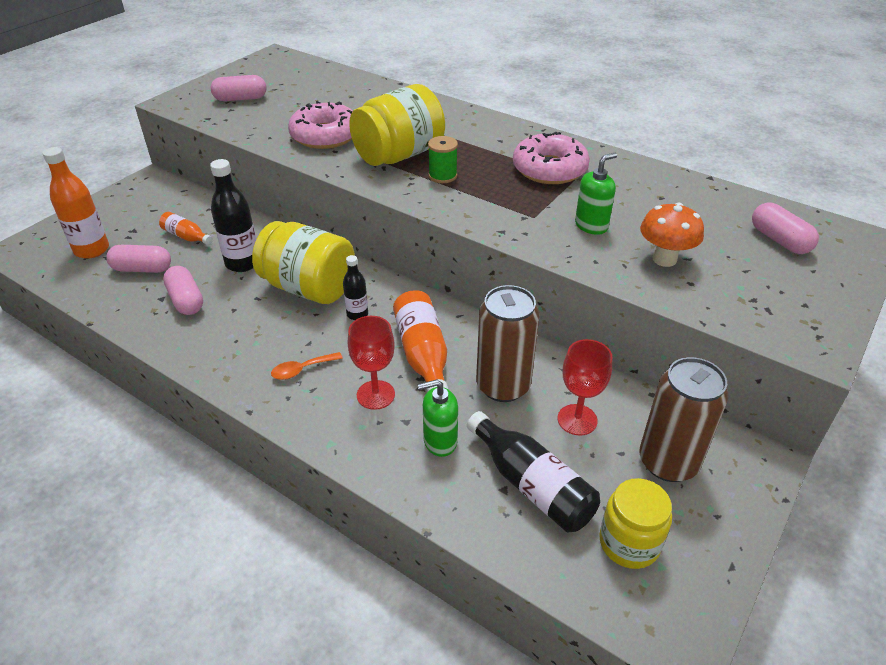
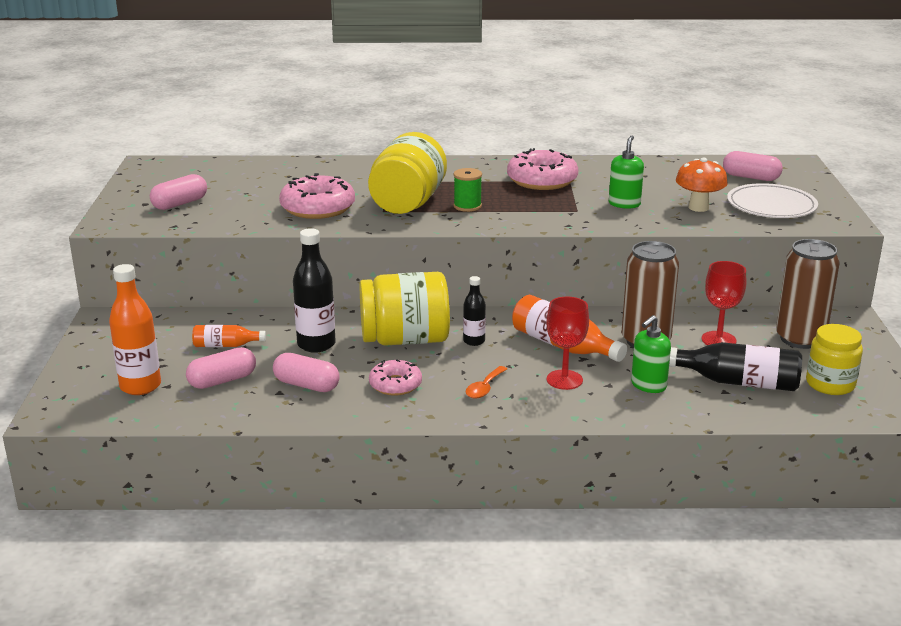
camera: 35 degrees left, 15 degrees down
(243, 331) = (395, 385): none -> pink donut
(754, 288) = (771, 206): none -> white plate

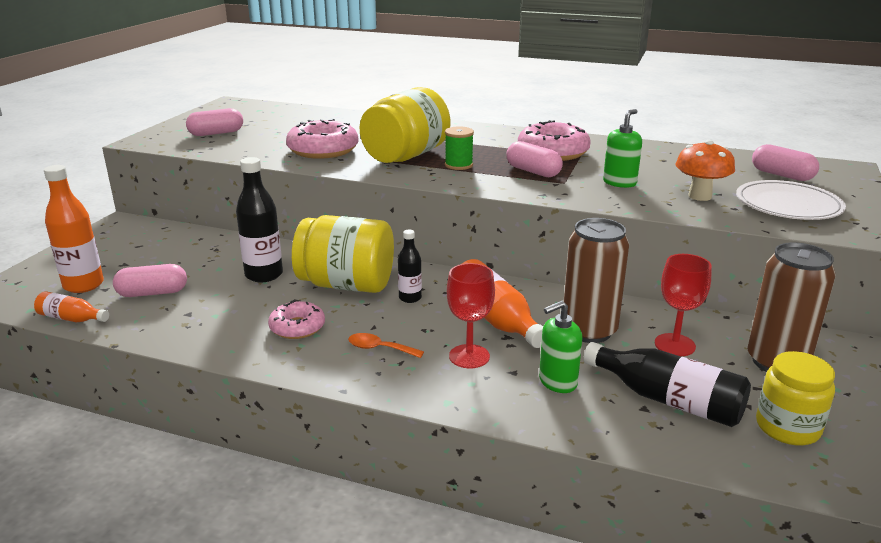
camera: 20 degrees right, 0 degrees up
(226, 345) = (188, 262): orange bottle -> orange bottle (71, 318)
(306, 385) = (218, 311): pink capsule -> pink capsule (533, 171)
(484, 388) = (379, 348): orange spoon -> orange spoon turned 60 degrees clockwise

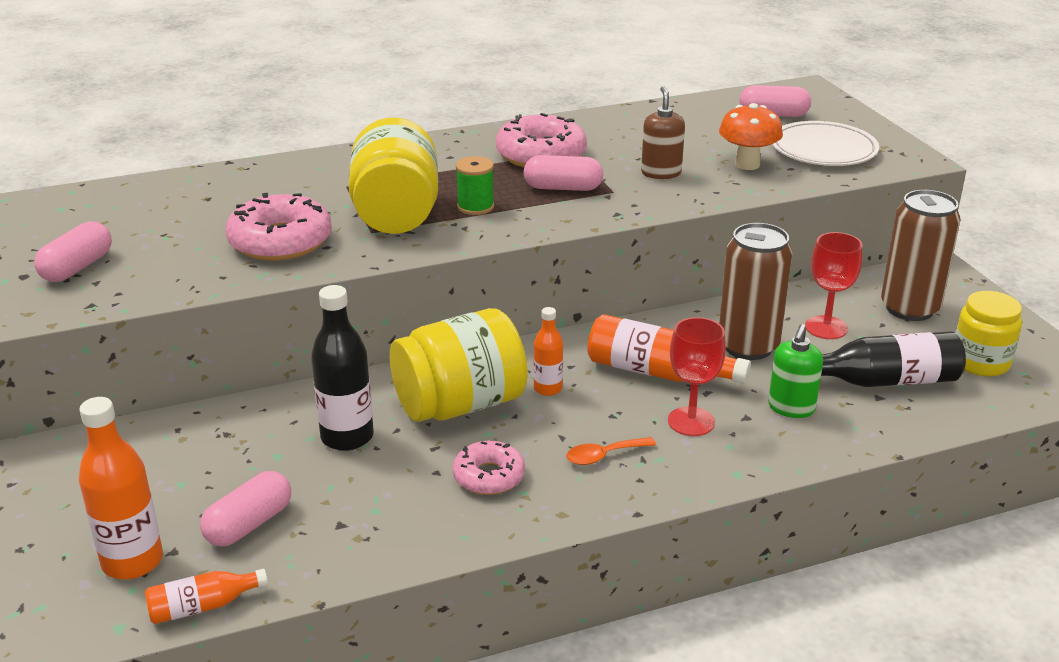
camera: 40 degrees left, 5 degrees up
(410, 298) = (548, 389): black bottle -> orange bottle
(619, 183) = (661, 173): green soap dispenser -> brown soap dispenser

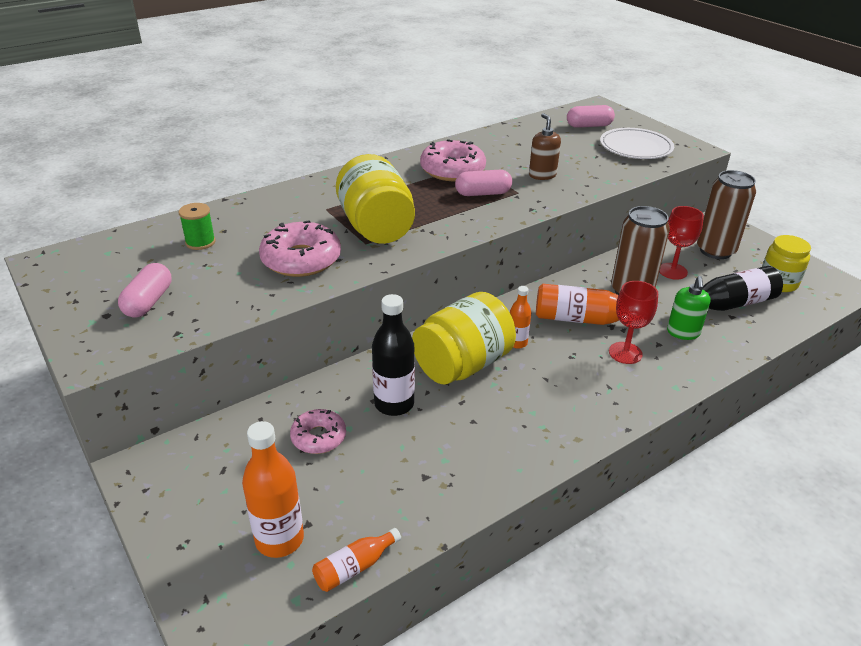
camera: 15 degrees left, 5 degrees up
(249, 524) = (356, 489): pink capsule -> none
(475, 207) = (430, 215): green spool -> green spool (200, 242)
(489, 476) = (512, 418): pink donut -> pink donut (318, 437)
(603, 456) = (582, 388): orange spoon -> none
(747, 164) = (594, 163): orange mushroom -> none

